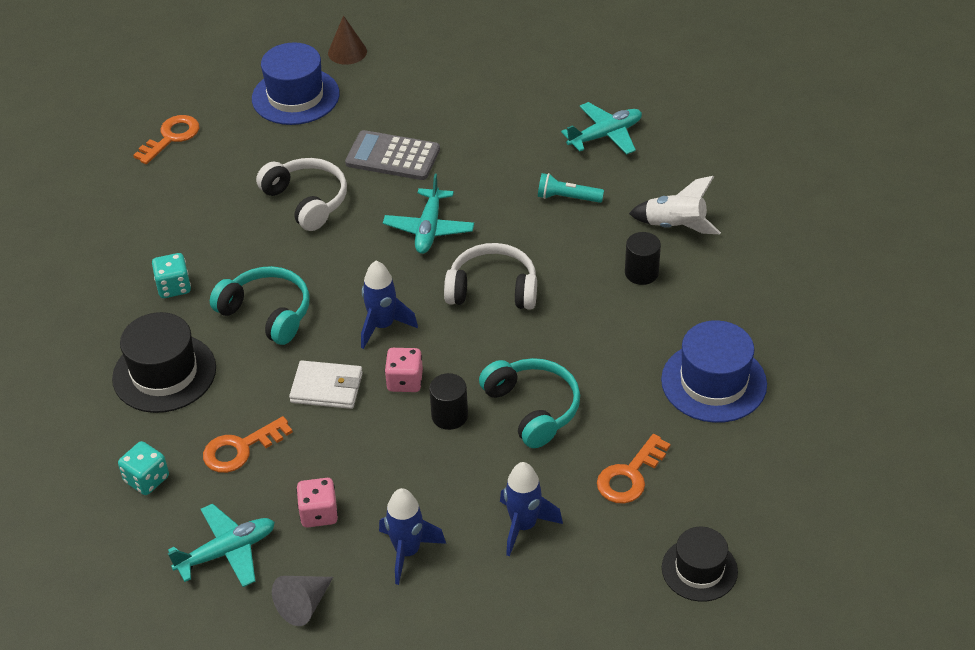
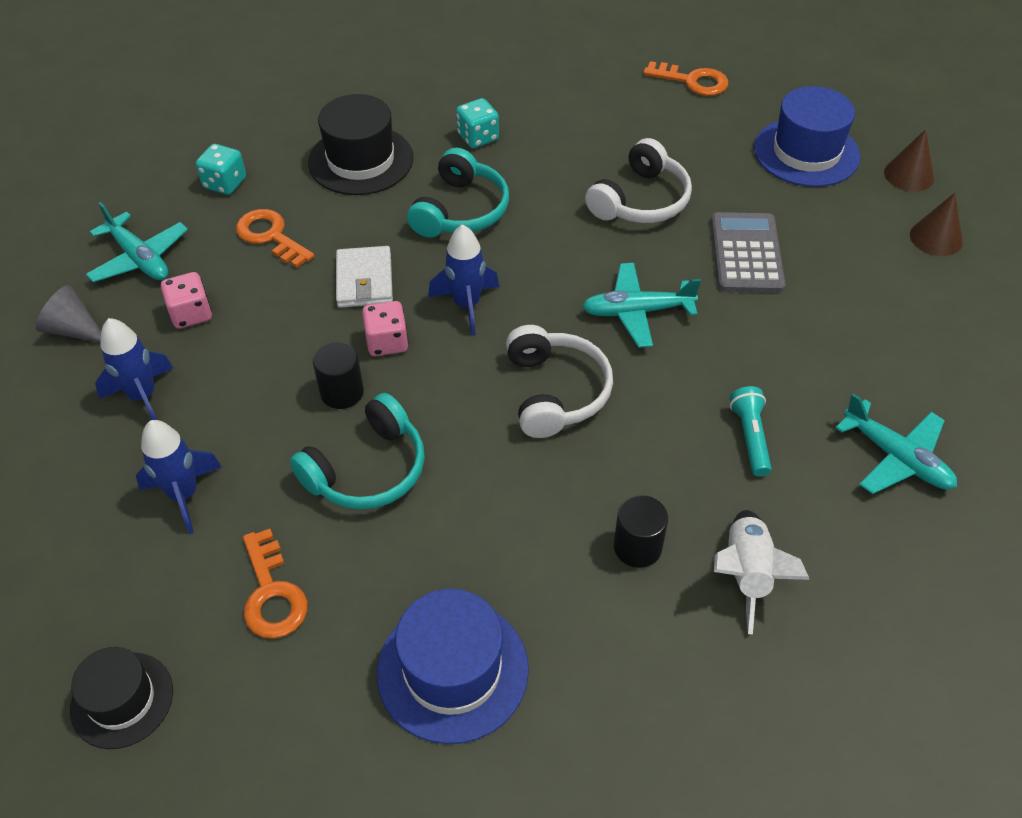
camera: 75 degrees right, 5 degrees up
(418, 59) = (936, 238): none -> brown cone
(630, 475) = (272, 593): orange key -> orange key turned 135 degrees counterclockwise

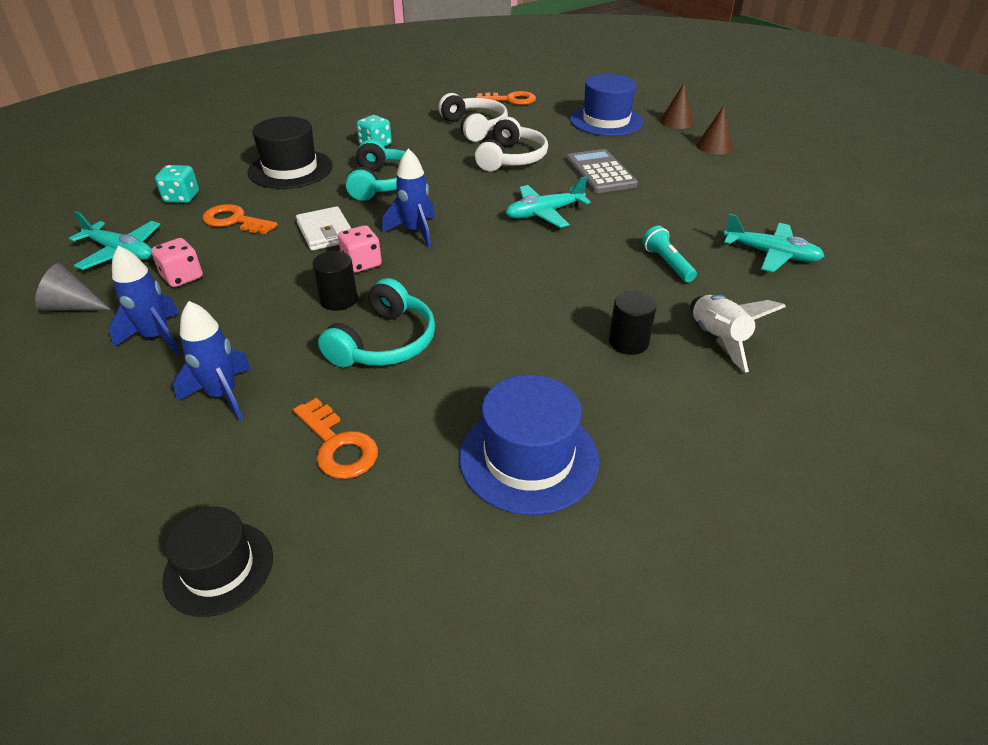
camera: 20 degrees left, 10 degrees down
(556, 392) = (511, 266): white headphones -> white headphones (474, 127)

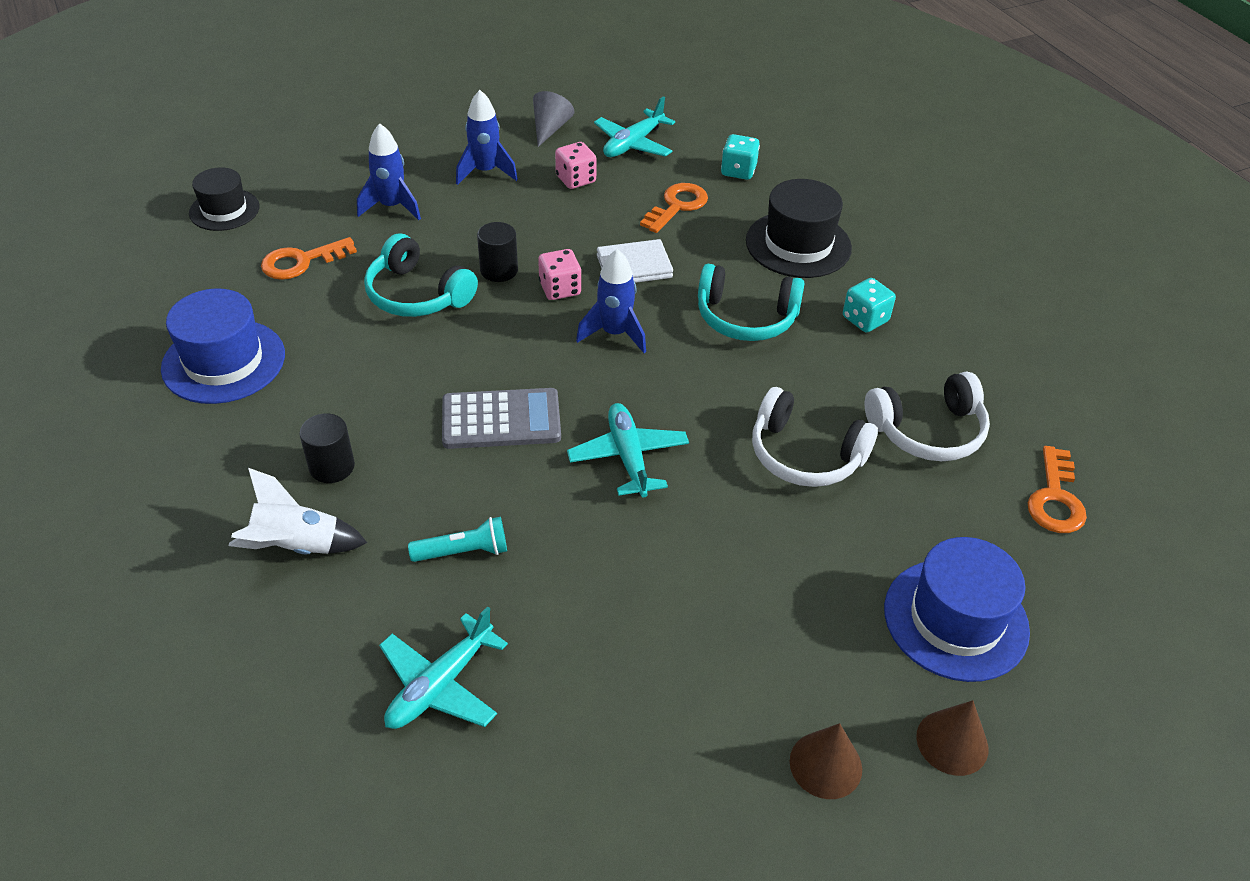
camera: 100 degrees right, 5 degrees up
(600, 172) = (741, 551): grey calculator -> grey calculator (501, 420)

